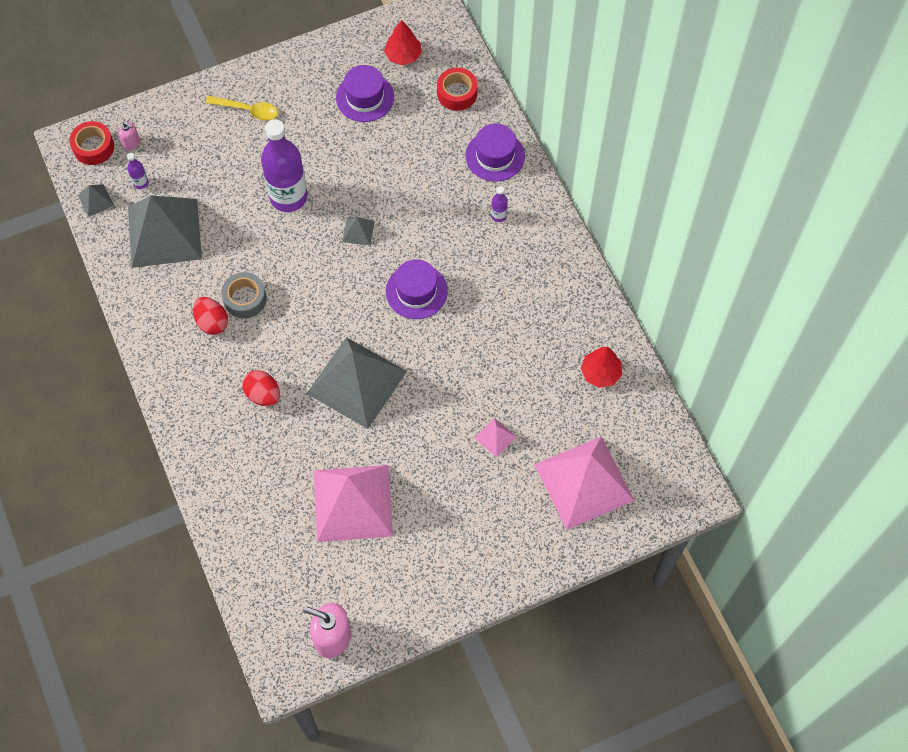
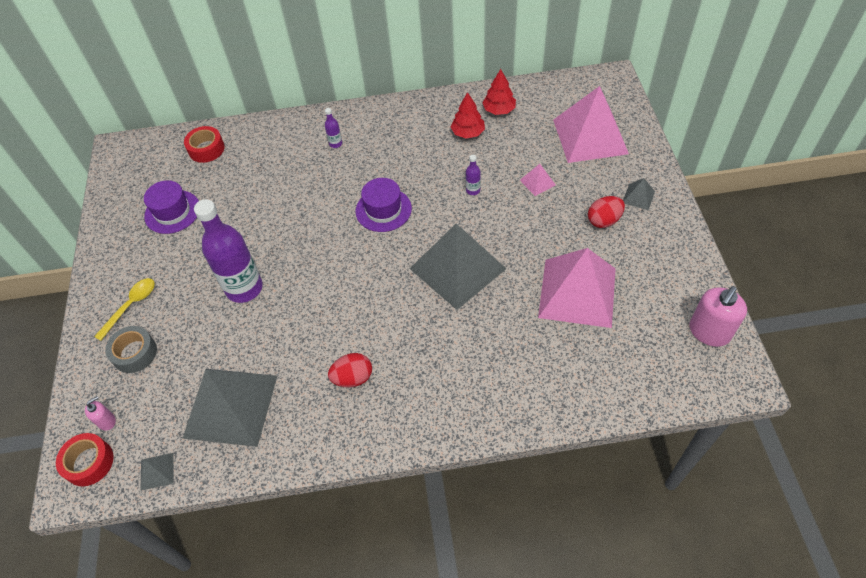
camera: 70 degrees left, 10 degrees down
(141, 183) = (160, 420): purple bottle -> purple bottle (473, 190)
(245, 299) = (338, 344): grey tape -> grey tape (135, 353)
(263, 395) = (447, 346): red egg -> red egg (604, 221)
(358, 231) = (306, 240): grey pyramid -> grey pyramid (638, 197)
(403, 55) = (147, 178): red tree -> red tree (468, 133)
(495, 156) = (279, 136): purple hat -> none

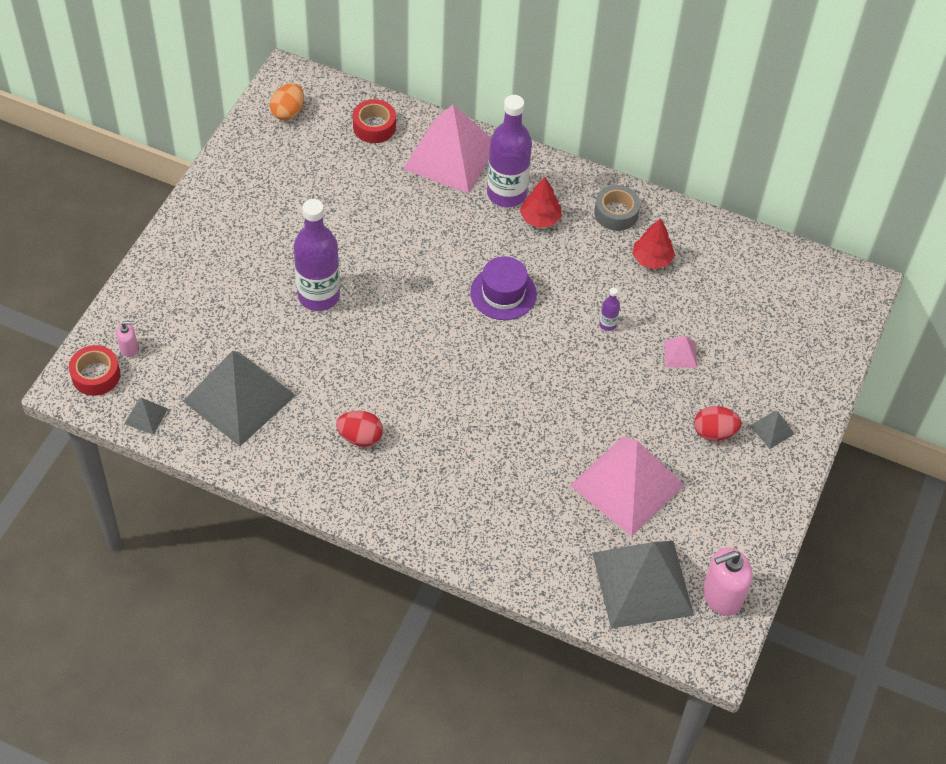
camera: 25 degrees right, 0 degrees up
(131, 306) = (208, 253): yellow spoon -> none
(132, 172) = (288, 112): none -> orange egg
(135, 353) = (186, 301): grey tape -> grey tape (616, 213)
(172, 212) = (300, 178): purple hat -> none
(335, 144) = (506, 194): purple bottle -> purple bottle, size x2.46
(457, 268) = (530, 394): grey pyramid -> grey pyramid (642, 583)
(499, 110) = (705, 252): red tree -> red tree (540, 218)
(590, 136) = (779, 337): pink pyramid -> pink pyramid (451, 156)

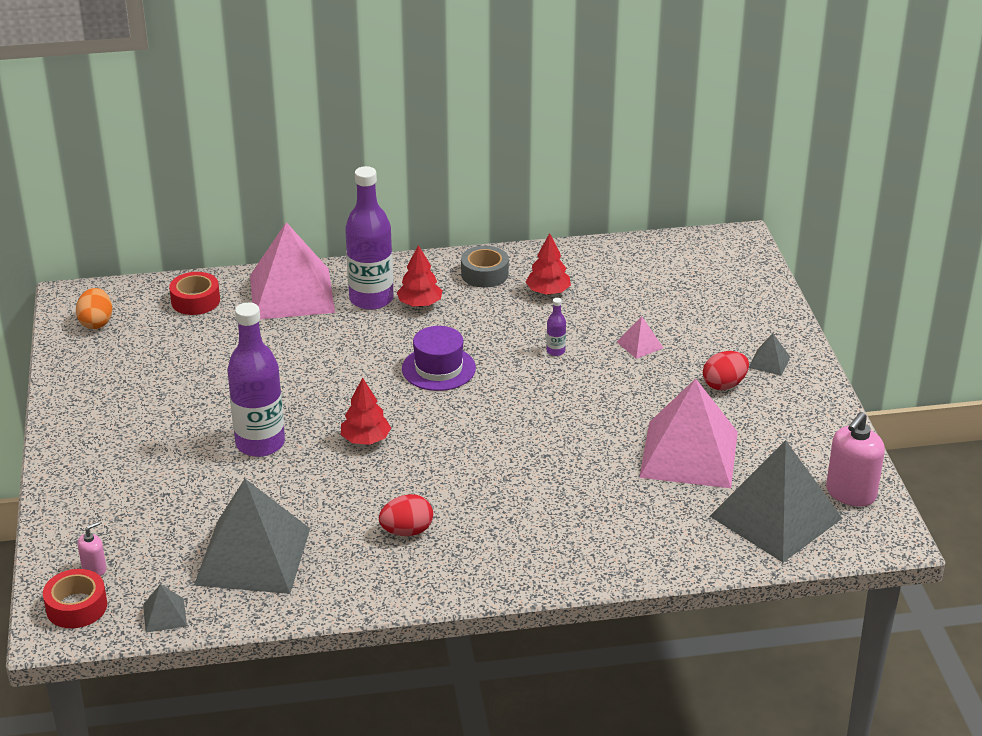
camera: 30 degrees left, 20 degrees down
(396, 334) = (366, 439): none -> red tree

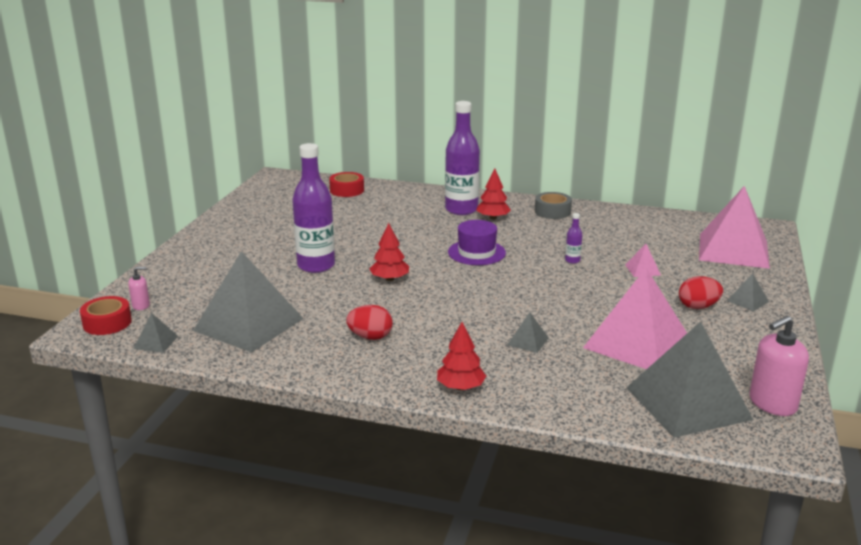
camera: 25 degrees right, 10 degrees down
(96, 323) = (277, 189): orange egg -> none
(292, 293) = (411, 198): pink pyramid -> pink pyramid (733, 250)
(548, 292) = (592, 228): red tree -> red tree (461, 387)
(579, 486) = (528, 341): none -> grey pyramid

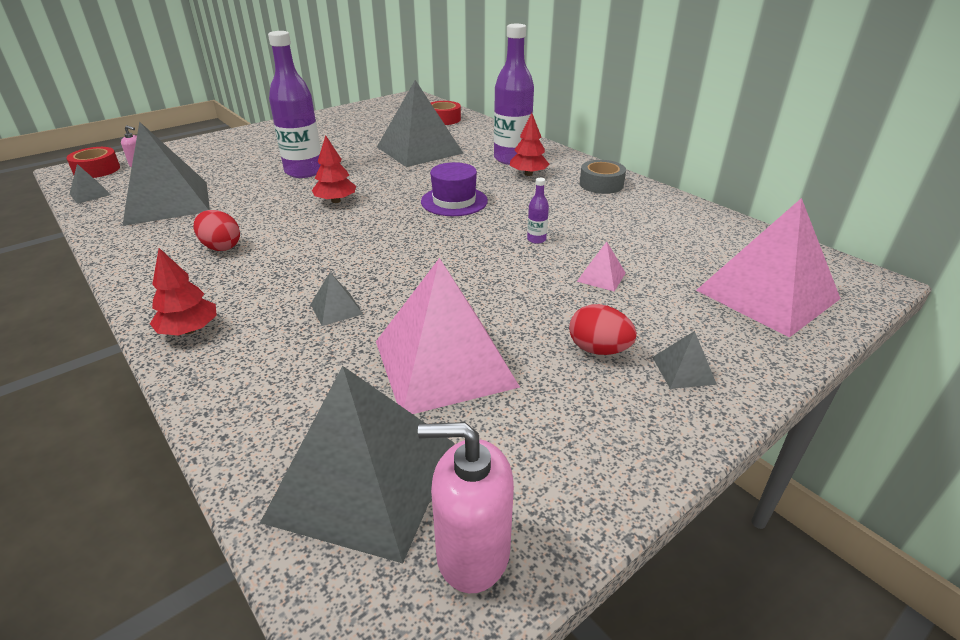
camera: 35 degrees right, 10 degrees up
(377, 222) = (419, 150): none -> grey pyramid

